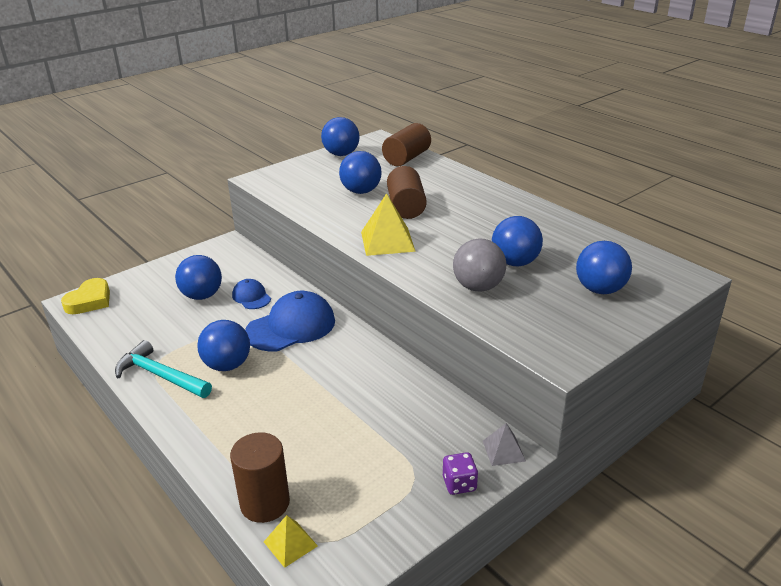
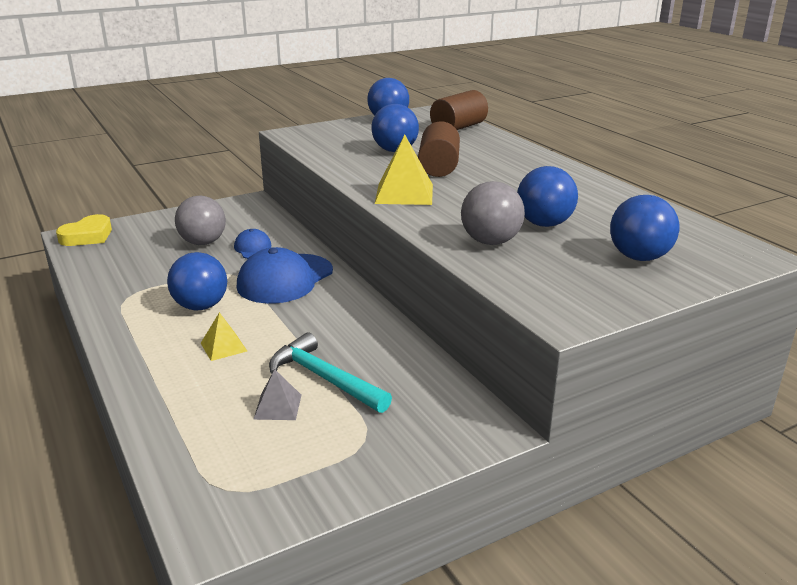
camera: 10 degrees right, 5 degrees down
(160, 375) = (126, 308): turquoise hammer -> turquoise hammer (324, 378)
(202, 296) = (203, 243): blue ball -> grey ball
(265, 503) = (182, 442): brown cylinder -> none
(290, 544) = (192, 487): yellow pyramid -> yellow pyramid (223, 347)
(291, 327) = (285, 279): blue cap -> blue cap turned 150 degrees clockwise
(459, 484) = (416, 453): purple dice -> none
(503, 450) = (483, 426): grey pyramid -> grey pyramid (277, 406)

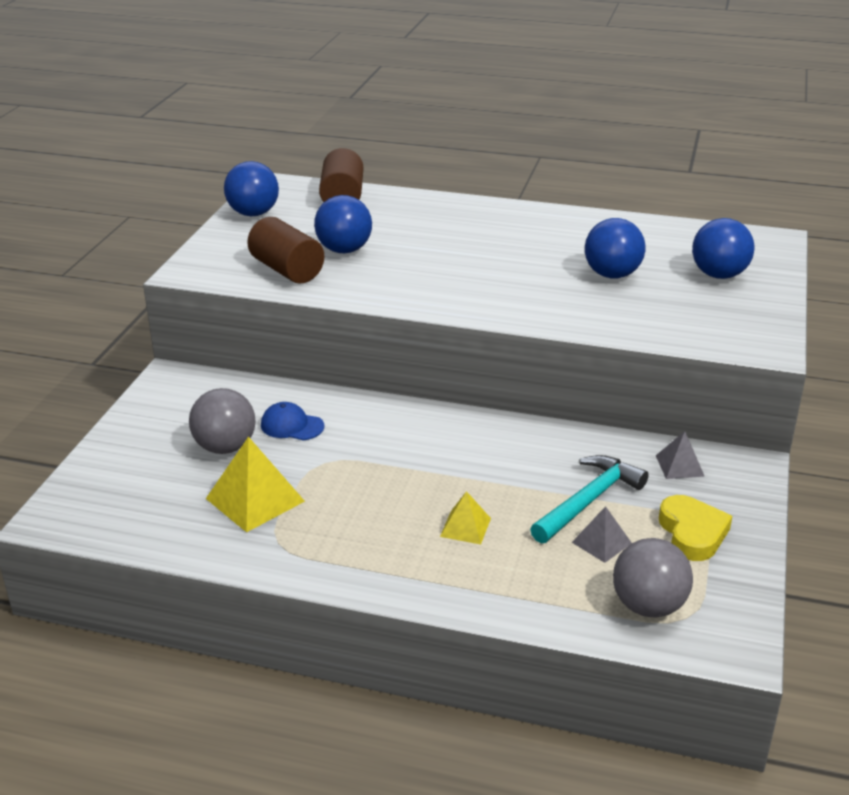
camera: 45 degrees left, 5 degrees up
(88, 236) = (72, 510): yellow heart -> yellow heart (692, 533)
(201, 306) = (368, 507): blue ball -> none
(285, 279) = (385, 439): blue cap -> none
(324, 378) = (589, 501): turquoise hammer -> turquoise hammer turned 135 degrees clockwise
(404, 193) = (455, 294): yellow pyramid -> yellow pyramid (255, 499)
(434, 396) = (680, 465): none -> grey pyramid
(438, 167) = (422, 252): brown cylinder -> brown cylinder (287, 270)
(490, 242) = (610, 310): grey ball -> grey ball (648, 606)

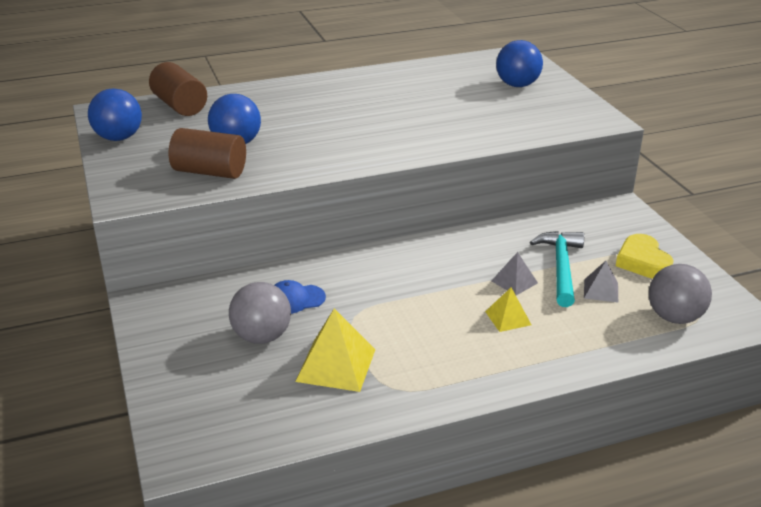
camera: 35 degrees left, 0 degrees up
(612, 275) = (452, 104): blue ball -> none
(680, 465) = (585, 223): grey pyramid -> grey pyramid (514, 282)
(692, 533) = (642, 262): yellow heart -> yellow heart turned 150 degrees counterclockwise

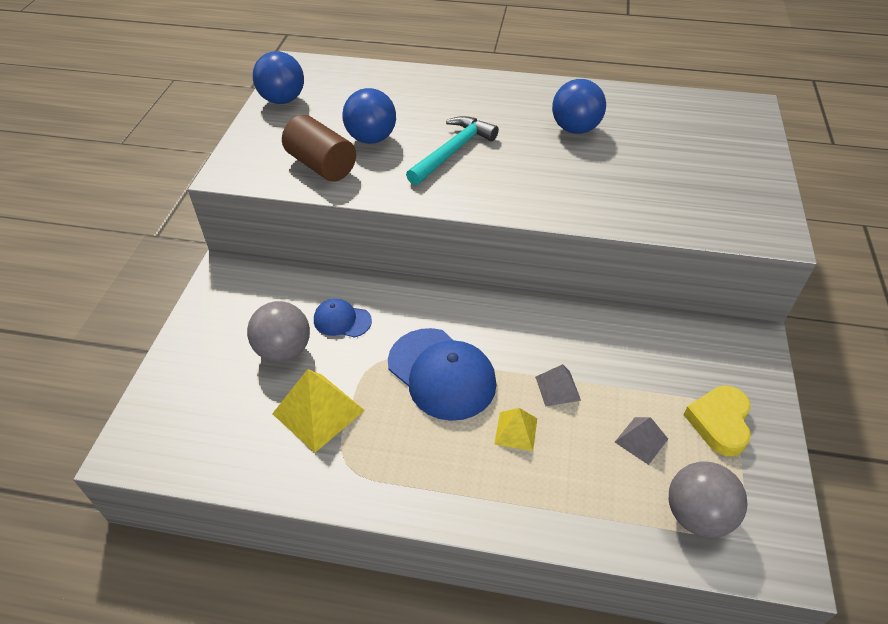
camera: 30 degrees right, 15 degrees up
(180, 106) = (361, 78): brown cylinder -> none
(416, 304) = (441, 374): none -> blue cap
(517, 85) = (712, 150): blue ball -> blue ball (575, 129)
(561, 267) = (621, 391): turquoise hammer -> turquoise hammer (453, 151)

